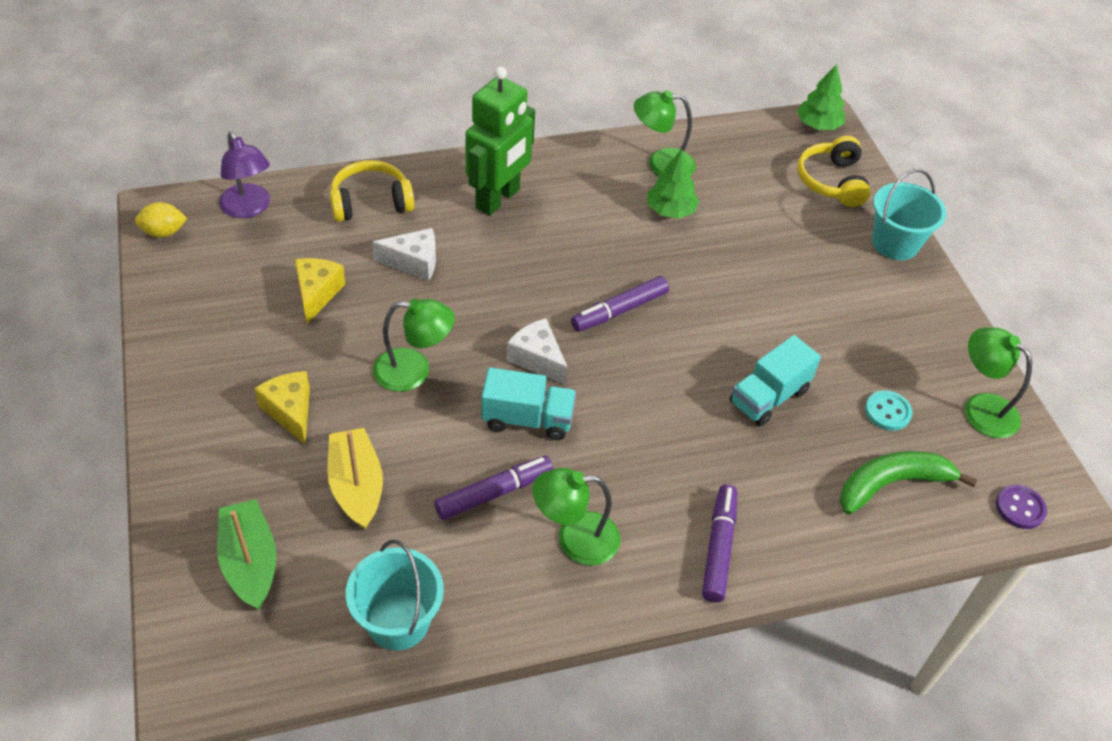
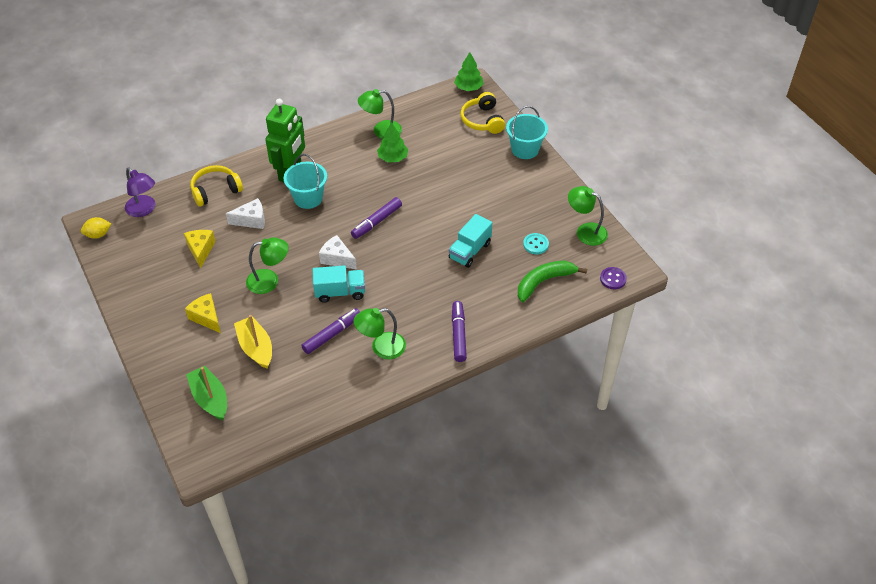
camera: 10 degrees left, 0 degrees up
(398, 621) = (298, 409): turquoise bucket -> turquoise bucket (308, 198)

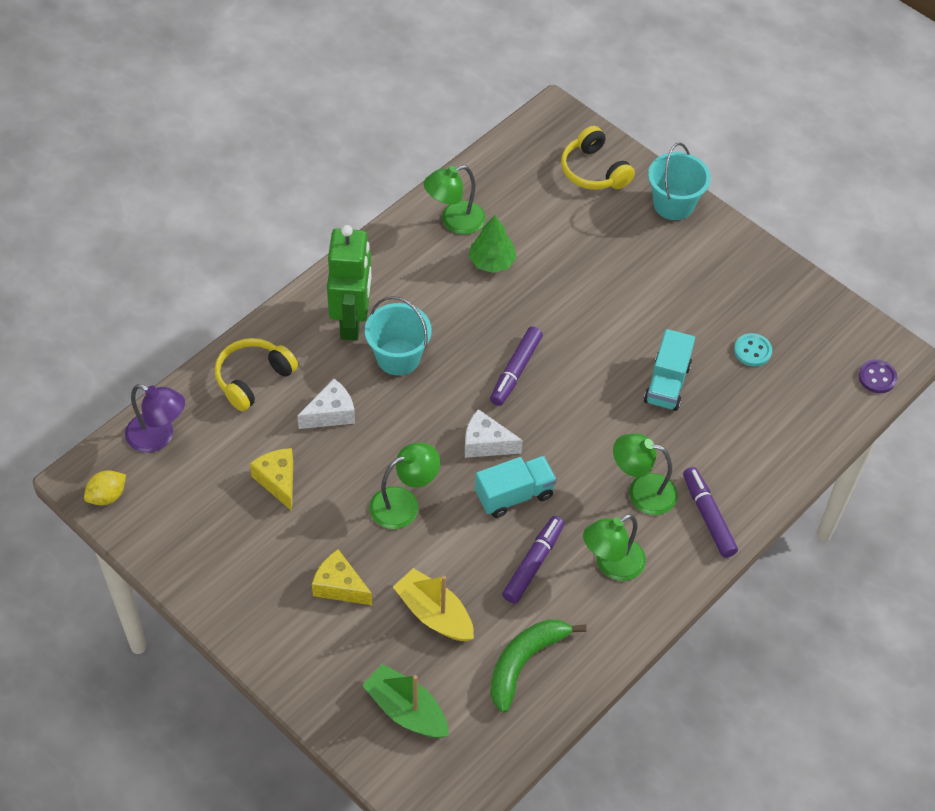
camera: 20 degrees left, 5 degrees up
(468, 87) = (550, 121): green tree -> none
(544, 282) = (788, 406): green banana -> green banana (524, 663)
(585, 231) = (811, 313): green lamp -> green lamp (642, 491)

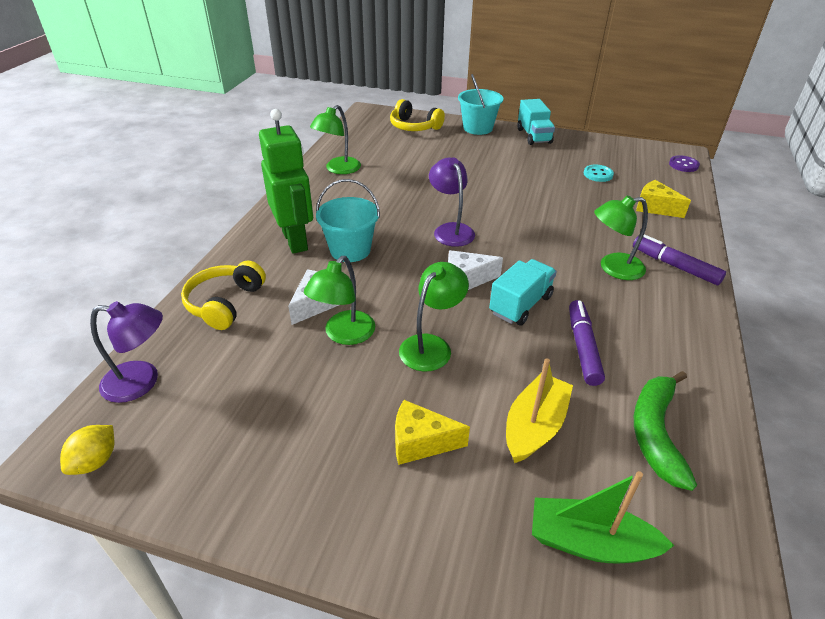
camera: 25 degrees left, 15 degrees down
(278, 481) = (295, 373): yellow cheese -> yellow cheese (655, 208)
(434, 614) = (534, 426): yellow boat -> yellow boat turned 105 degrees clockwise
(492, 262) = (382, 181): green tree -> none
(516, 371) = (450, 230): purple marker -> purple lamp
(611, 565) = (644, 323): green lamp -> green lamp (344, 335)
(667, 384) = (563, 205): turquoise truck -> turquoise truck (534, 136)

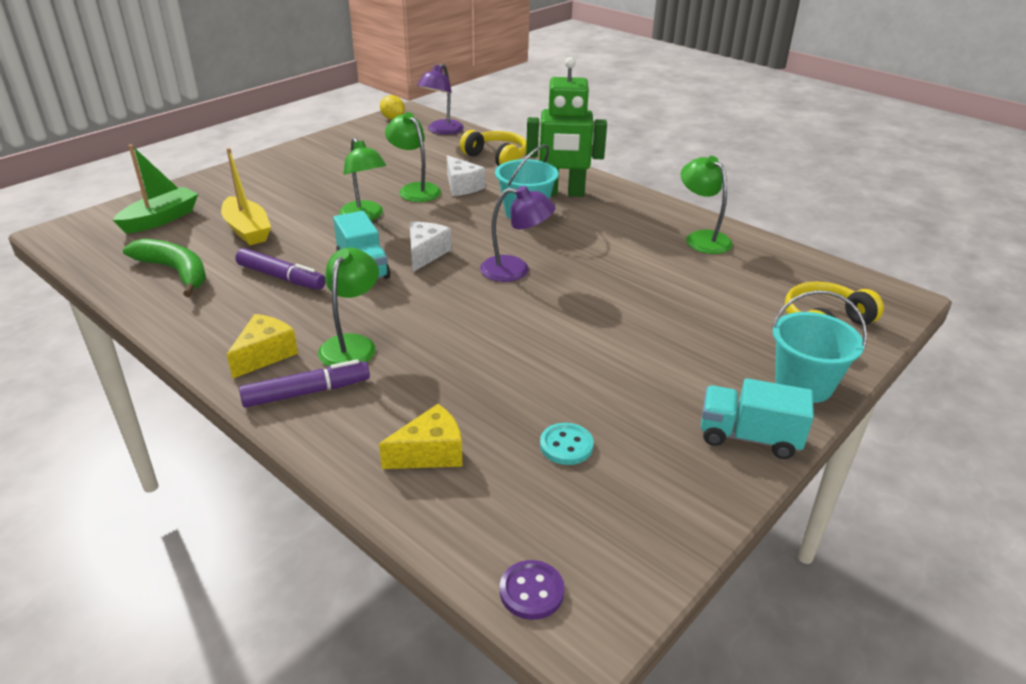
camera: 115 degrees right, 5 degrees down
(420, 442) = (290, 192): yellow cheese -> yellow cheese (265, 355)

